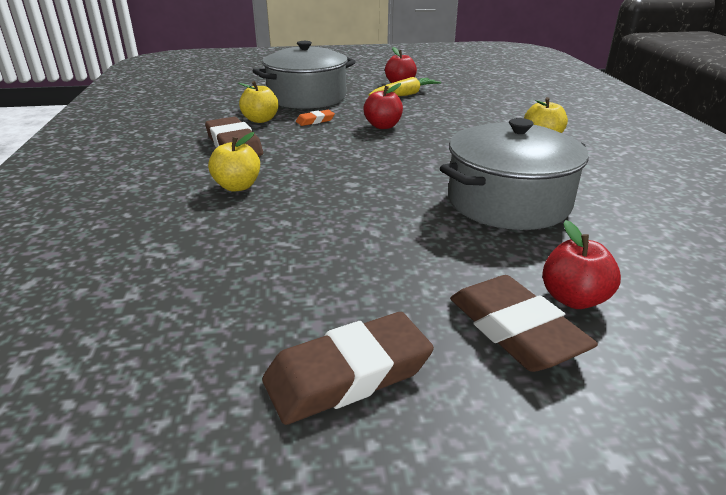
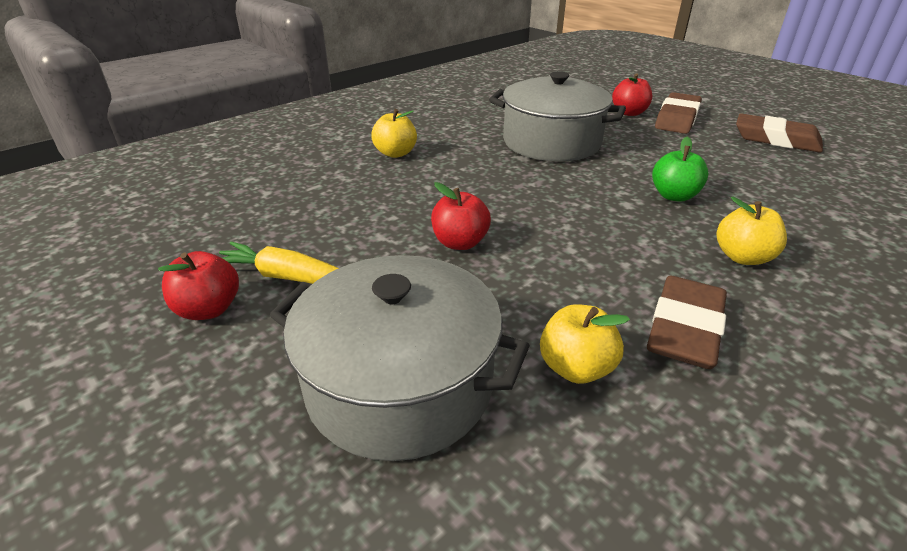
camera: 125 degrees left, 5 degrees up
(315, 121) = (507, 306): orange eraser -> none
(334, 206) = (674, 196): none -> green apple

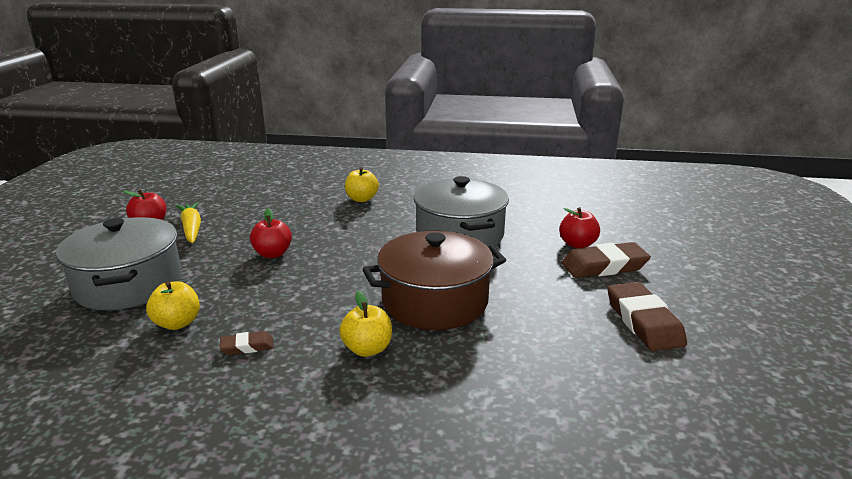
camera: 50 degrees right, 10 degrees down
(674, 196) = (435, 301): green apple -> brown pot
(684, 328) = (247, 346): brown eraser -> brown eraser, size x0.51

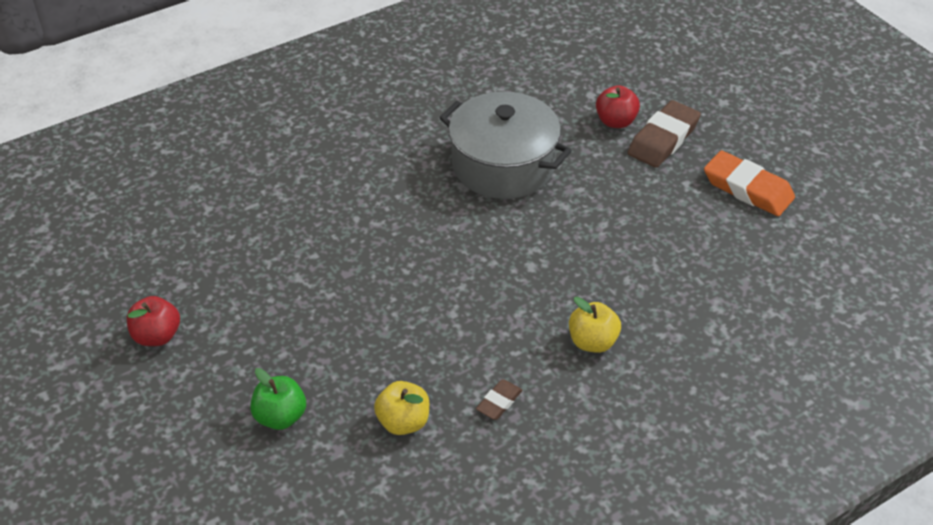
camera: 40 degrees left, 20 degrees up
(129, 284) = (280, 416): grey pot -> green apple
(191, 228) = (217, 313): yellow carrot -> none
(273, 254) = (362, 294): red apple -> none
(362, 199) = (338, 164): yellow apple -> none
(435, 301) = (581, 261): brown pot -> none
(643, 321) = (747, 189): brown eraser -> orange eraser

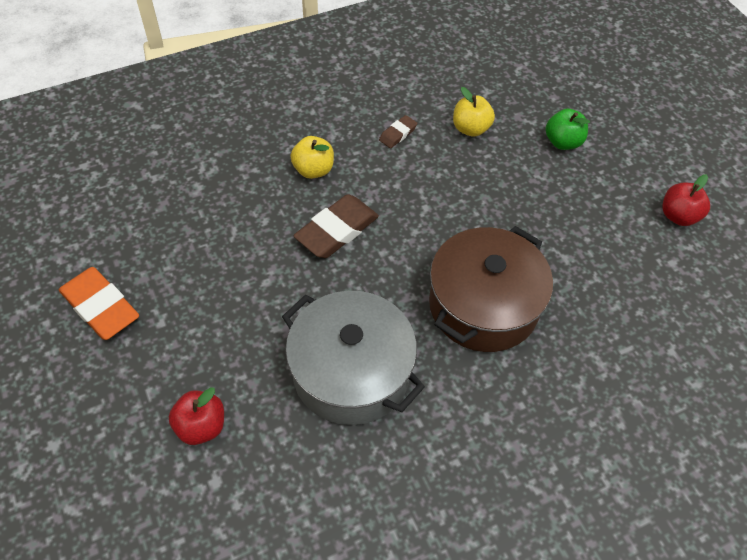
camera: 175 degrees left, 10 degrees up
(386, 226) = (483, 305): none -> brown pot
(663, 139) = (157, 389): brown eraser -> brown eraser (337, 230)

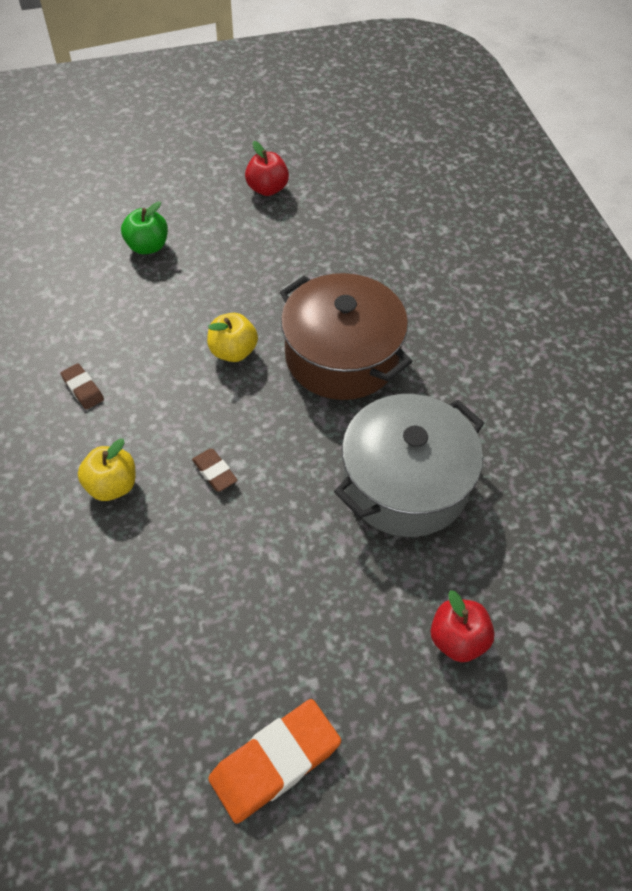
camera: 80 degrees left, 0 degrees up
(337, 230) = (215, 472): brown eraser -> brown eraser, size x0.51
(470, 129) = (100, 319): yellow apple -> yellow apple (233, 351)

